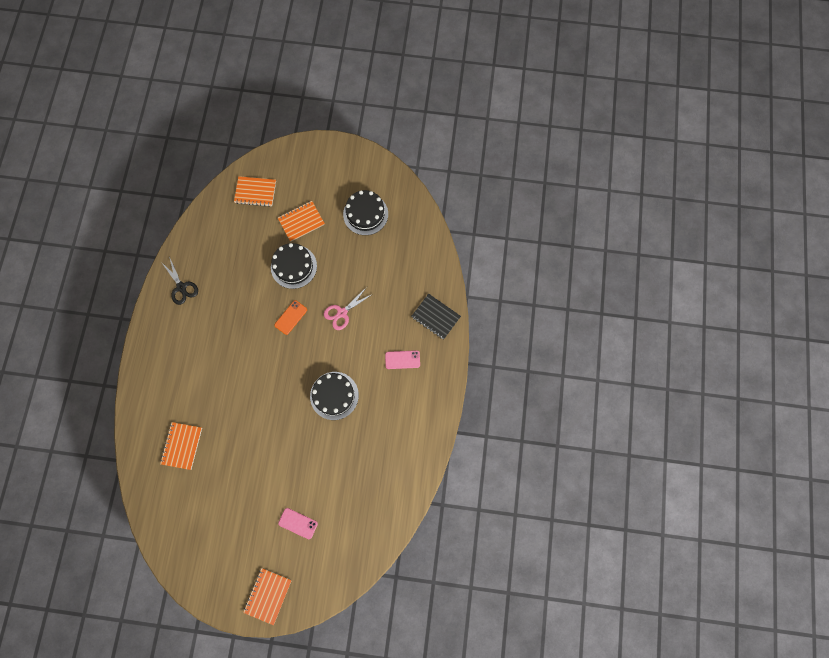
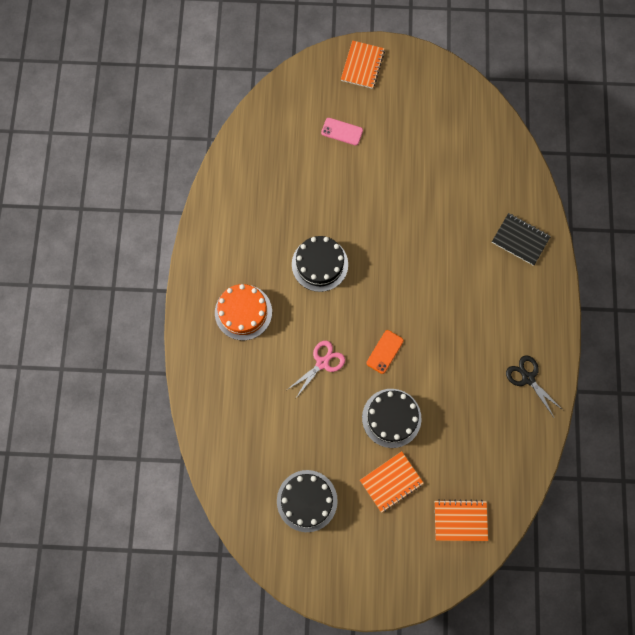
camera: 175 degrees right, 0 degrees up
(182, 446) = (483, 196): orange notebook -> none
(402, 359) = (243, 312): pink phone -> orange cake
(435, 317) = (206, 367): black notebook -> black notebook (520, 240)

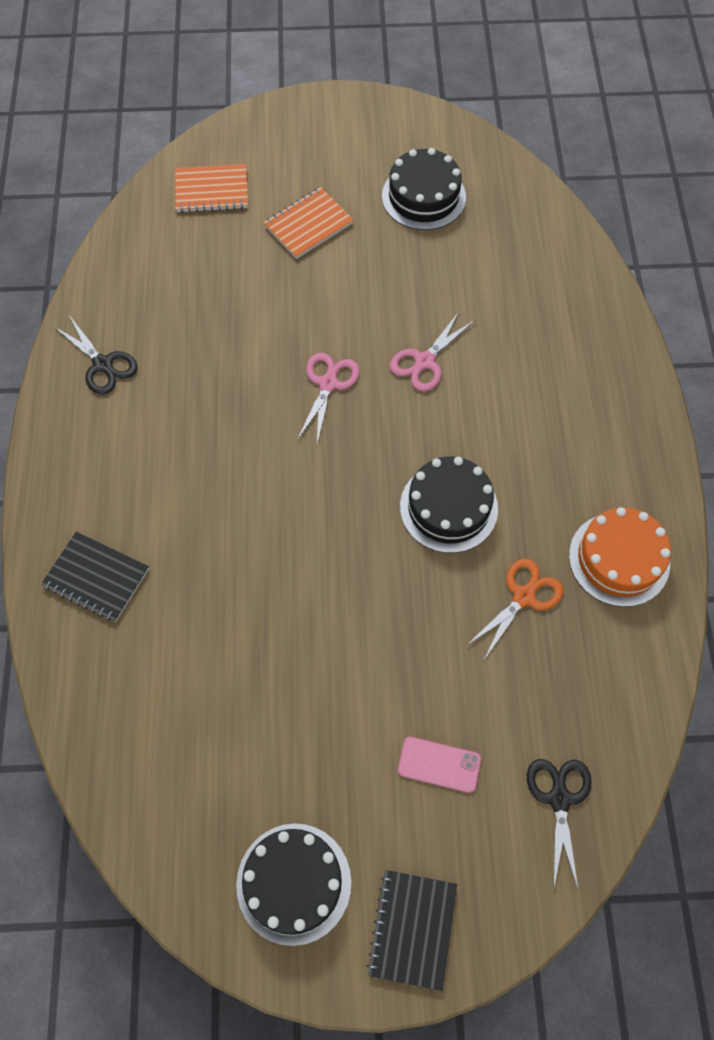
camera: 175 degrees right, 10 degrees down
(243, 312) = (562, 423): orange cake -> orange cake (619, 559)
(285, 112) = (559, 799): none -> black scissors
(285, 210) = (523, 596): none -> orange scissors
(362, 65) = (412, 929): orange notebook -> black notebook
(385, 352) = (328, 384): orange phone -> pink scissors
(391, 418) = (312, 299): black cake -> black cake (294, 883)

